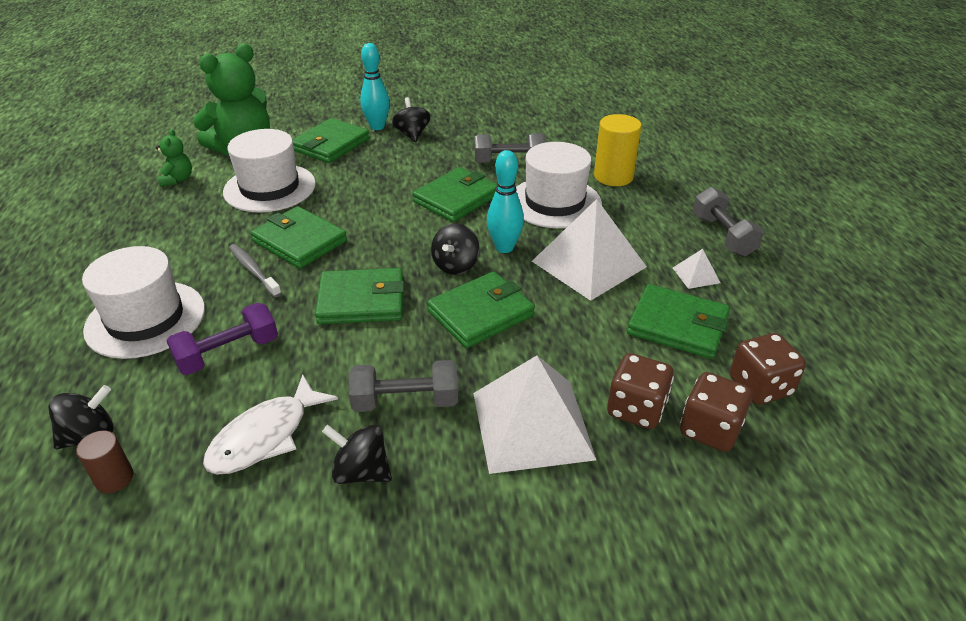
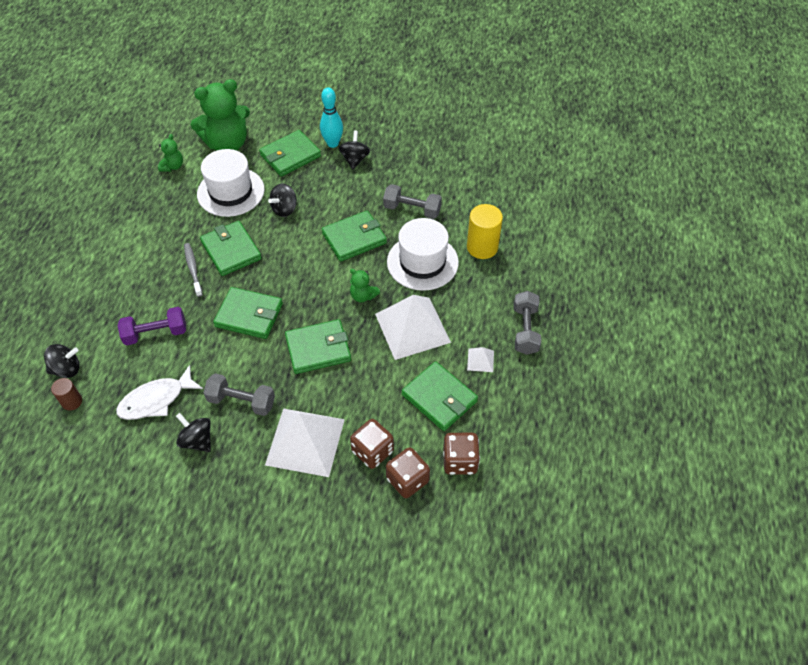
camera: 20 degrees right, 15 degrees up
(145, 319) = (117, 291): white hat -> none
(455, 265) = (322, 303): black spinning top -> black spinning top (284, 209)
(504, 247) = (363, 296): turquoise bowling pin -> green teddy bear

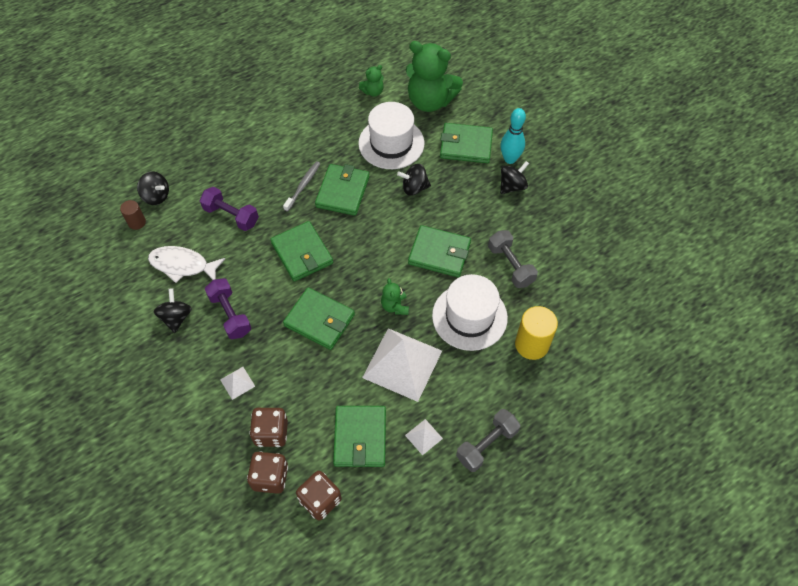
camera: 45 degrees right, 5 degrees up
(241, 401) = (230, 314): grey dumbbell -> purple dumbbell
(305, 442) = (237, 383): white pyramid -> white pyramid, size x0.42

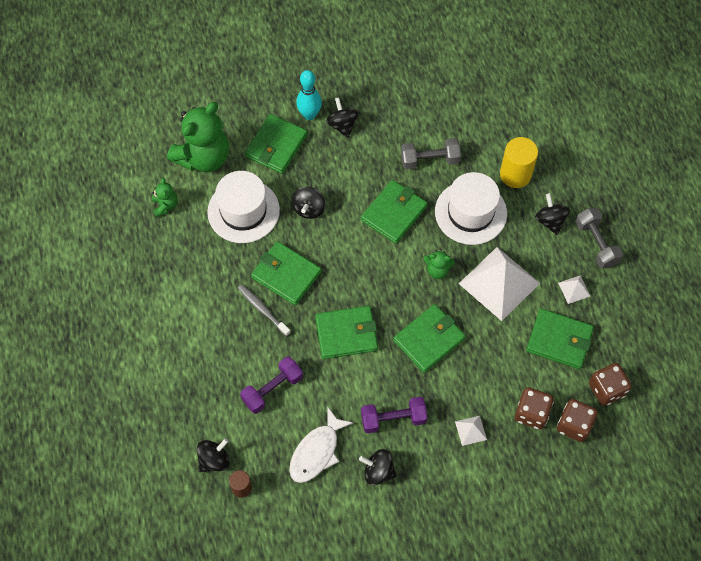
camera: 70 degrees left, 5 degrees up
(493, 392) = (550, 221): none -> black spinning top

